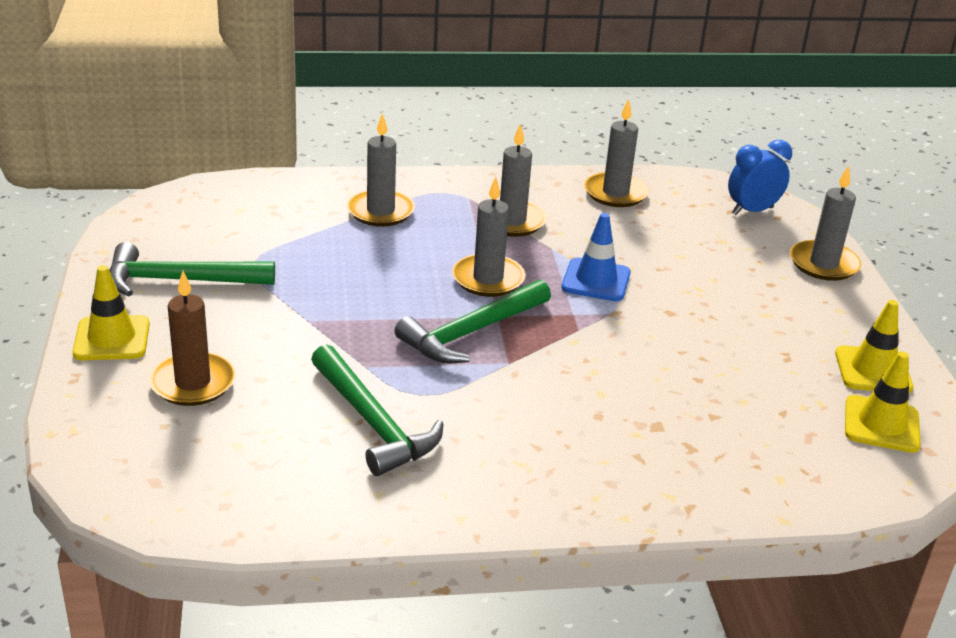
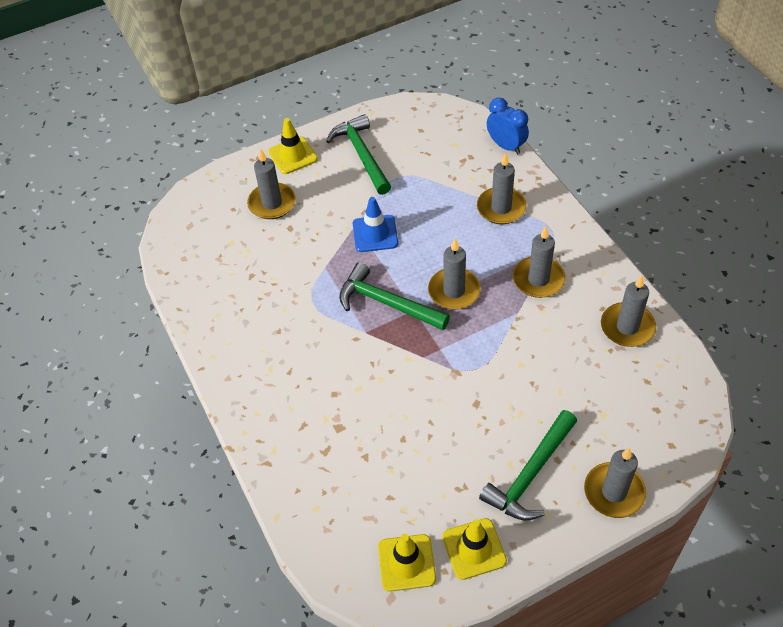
camera: 75 degrees right, 20 degrees up
(193, 383) = (272, 203): brown candle -> grey candle
(373, 422) = (275, 290): green hammer -> green hammer (531, 474)
(596, 280) = (490, 349): blue traffic cone -> blue traffic cone (375, 234)
(752, 211) = (668, 425): blue clock -> blue clock (506, 146)

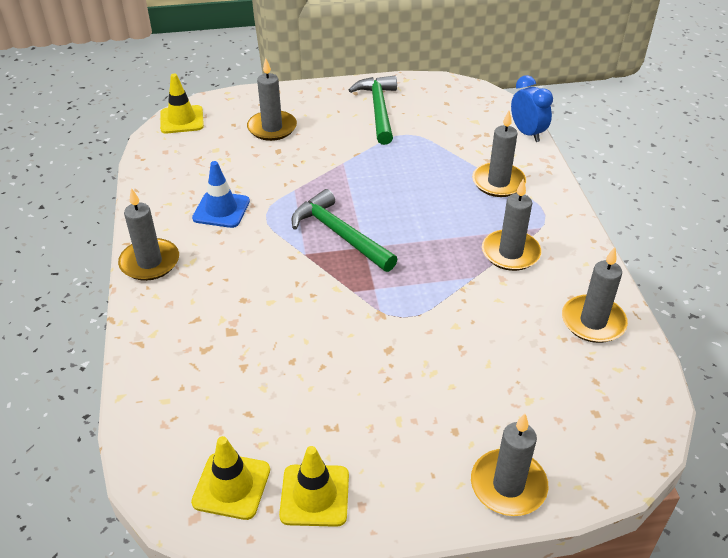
camera: 15 degrees right, 10 degrees down
(293, 155) = (312, 96): yellow traffic cone -> yellow traffic cone (182, 120)
(375, 234) = (358, 174): blue traffic cone -> blue traffic cone (221, 210)
(454, 291) = (414, 241): grey candle -> grey candle (150, 262)
(531, 474) = (417, 437): green hammer -> none

